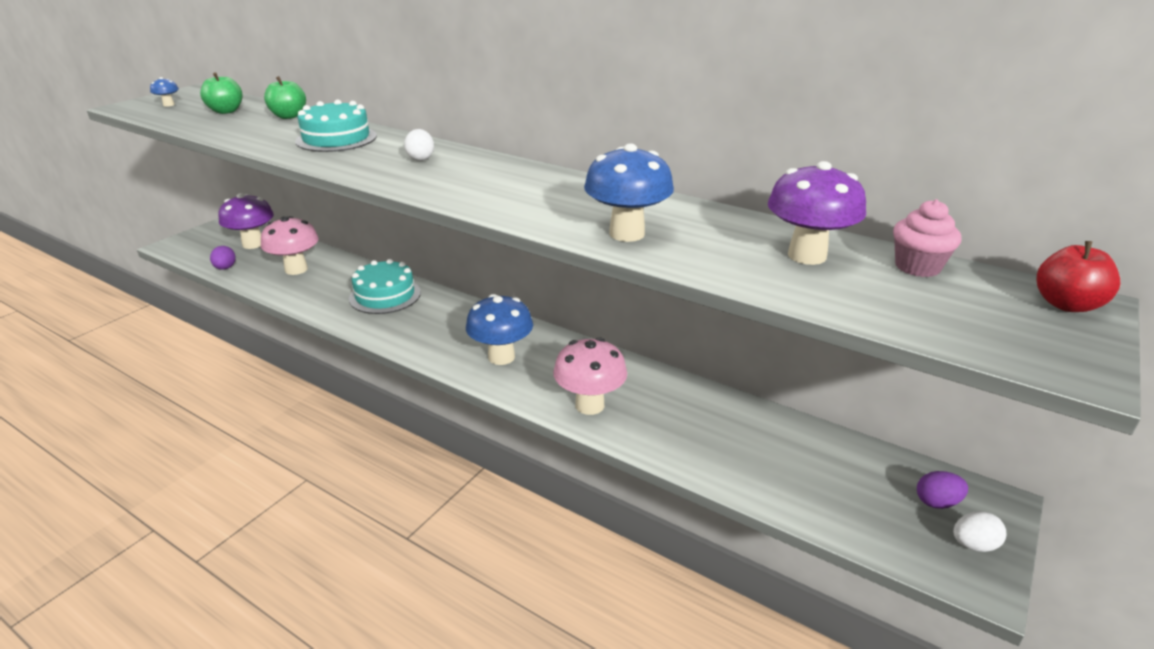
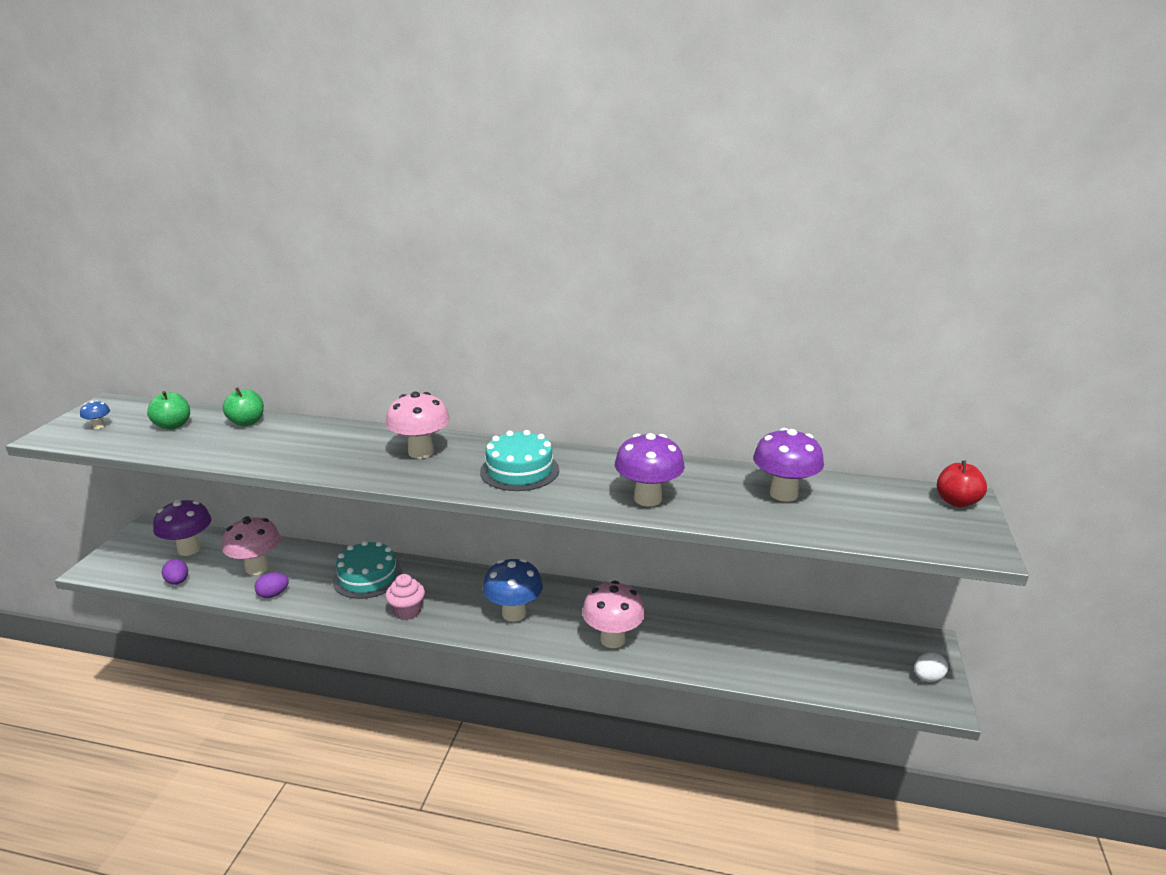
camera: 20 degrees left, 5 degrees down
(336, 138) = (321, 442): turquoise cake -> turquoise cake (519, 470)
(420, 158) = (421, 452): white egg -> pink mushroom
(627, 234) = (648, 499): blue mushroom -> purple mushroom
(917, 267) = (857, 489): pink cupcake -> pink cupcake (407, 611)
(937, 502) = (893, 653): purple egg -> purple egg (273, 594)

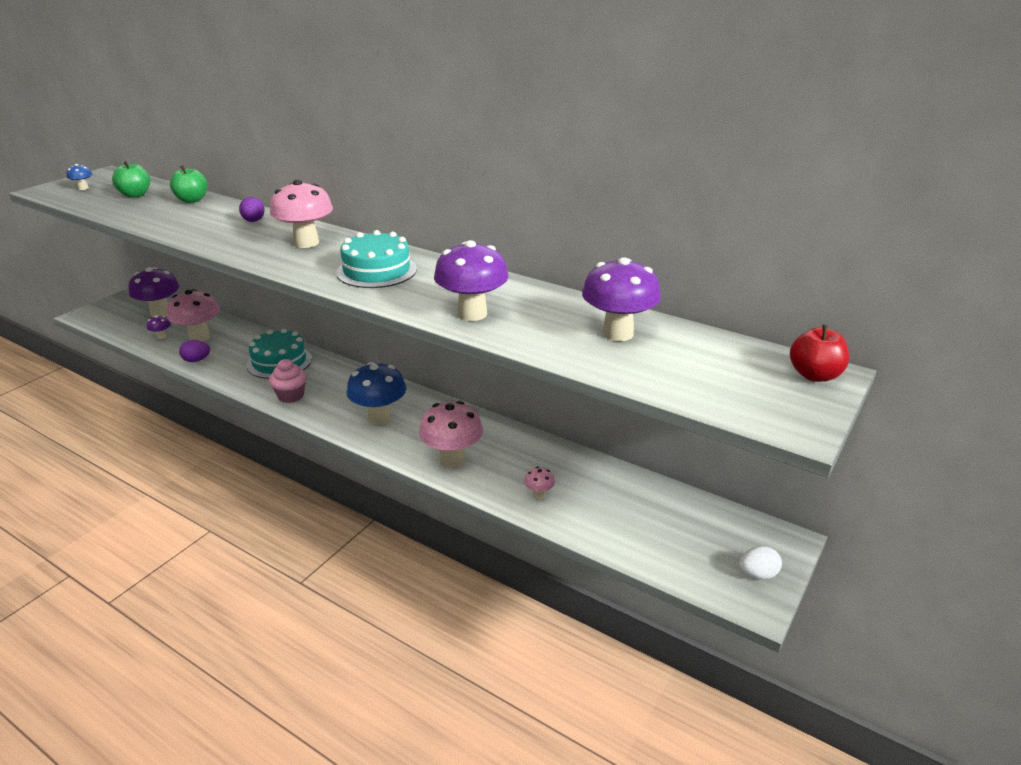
camera: 20 degrees right, 5 degrees up
(177, 582) = (135, 336): purple egg -> purple egg (254, 221)
(211, 576) = (161, 337): none -> purple mushroom
(712, 654) = (539, 495): none -> pink mushroom

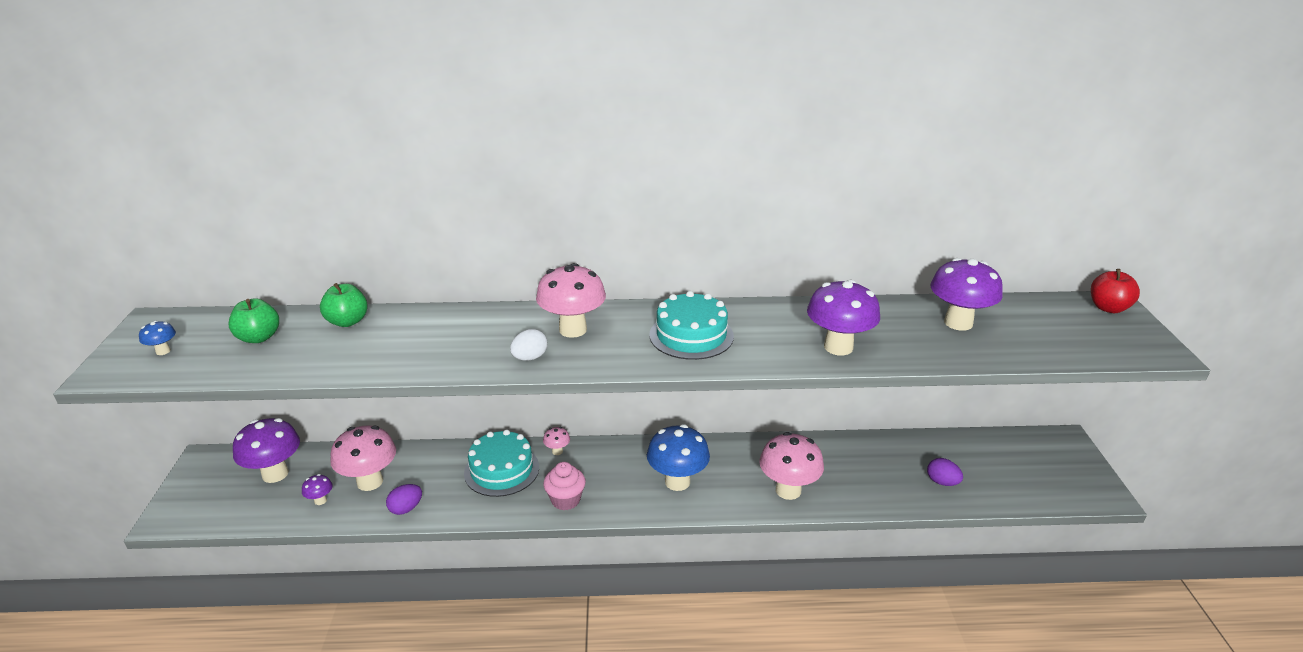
camera: 35 degrees left, 0 degrees up
(254, 221) = (471, 324): purple egg -> purple egg (942, 482)
(539, 495) = (887, 487): pink mushroom -> pink mushroom (557, 451)
(757, 574) = (1081, 473): white egg -> white egg (530, 358)

